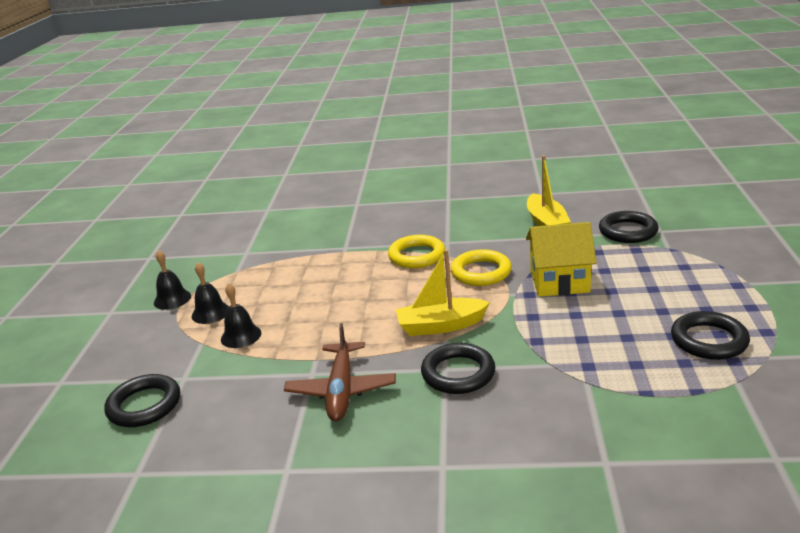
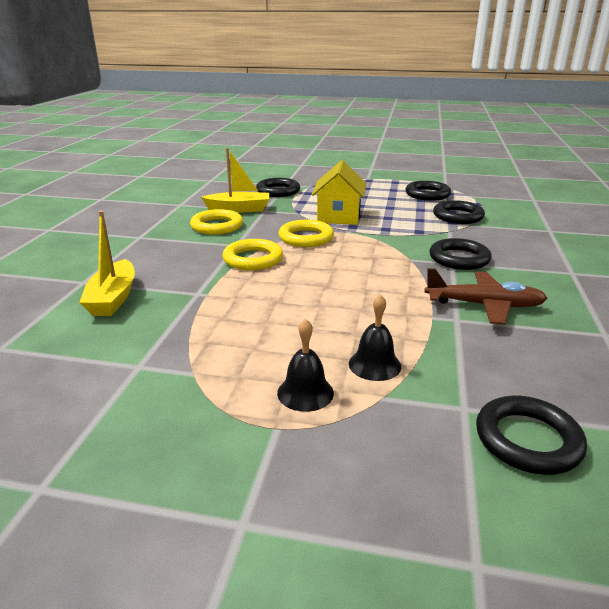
camera: 85 degrees left, 0 degrees up
(172, 299) = (241, 437): black bell -> none
(440, 326) = (388, 259): yellow boat -> yellow boat (113, 298)
(490, 223) = (217, 226): none -> yellow ring
(618, 371) = (458, 216): none -> black ring

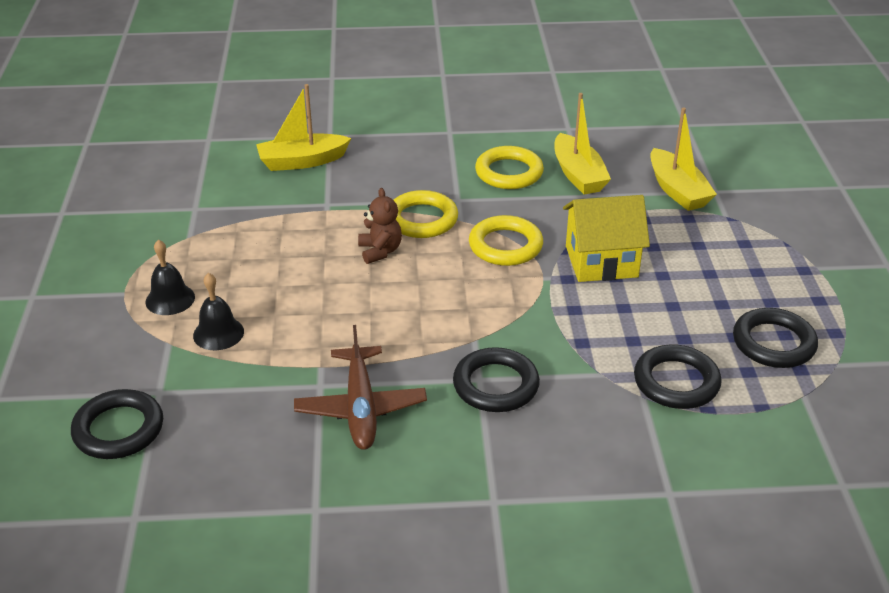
camera: 75 degrees right, 10 degrees up
(278, 191) = (677, 190): black ring -> yellow boat
(285, 278) = (380, 251): none -> brown teddy bear

